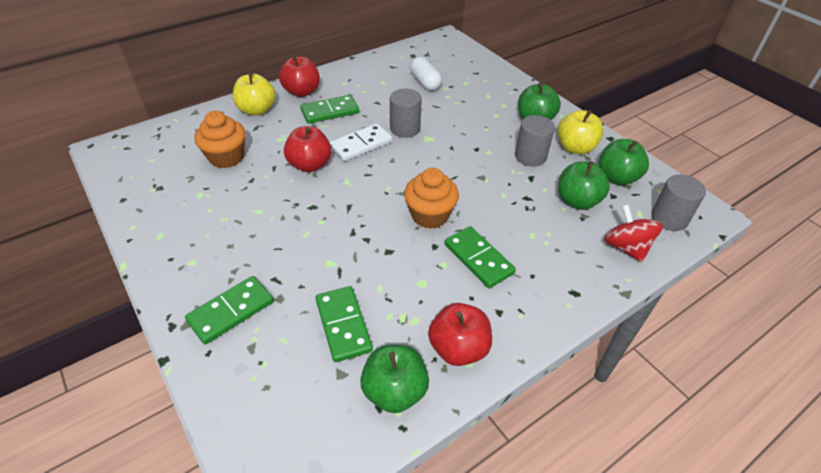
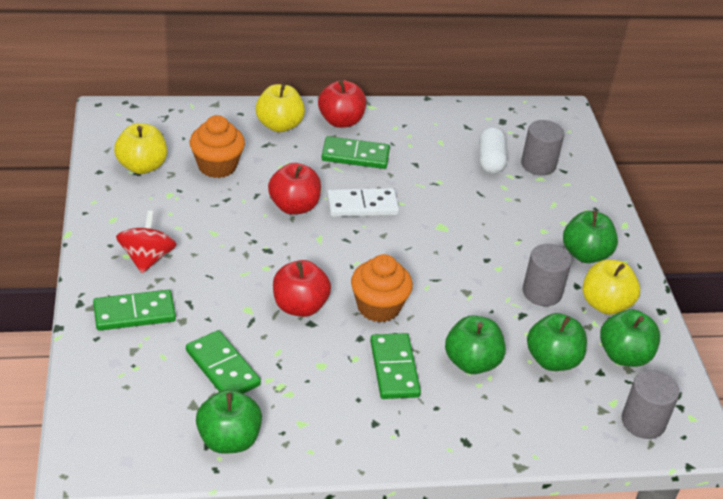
camera: 25 degrees right, 5 degrees down
(160, 181) = (142, 166): none -> yellow apple
(343, 325) = (222, 368): green domino -> green domino turned 45 degrees counterclockwise
(405, 129) = (423, 206): grey cylinder -> grey cylinder (538, 165)
(458, 348) = (311, 434): red apple -> red apple (300, 306)
(527, 228) = (471, 362): none -> green apple
(626, 247) = (562, 427): red spinning top -> red spinning top (147, 258)

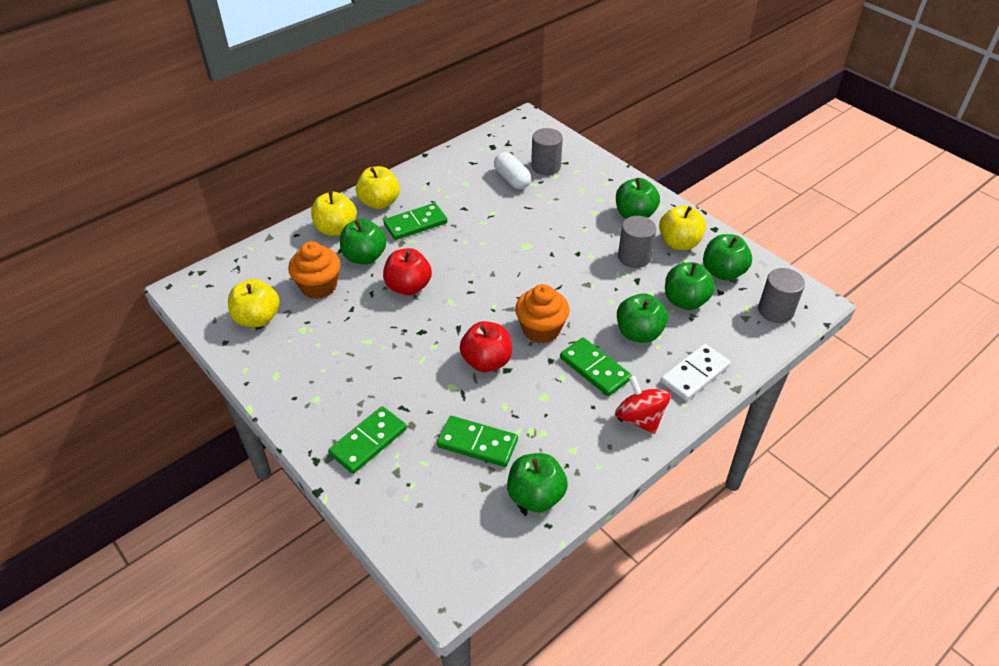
camera: 30 degrees left, 5 degrees up
(147, 258) = (335, 391): red spinning top -> red spinning top (640, 418)
(281, 161) = (365, 257): none -> green apple
(341, 121) = (379, 203): red apple -> yellow apple
(362, 205) = (457, 259): white domino -> white domino (695, 374)

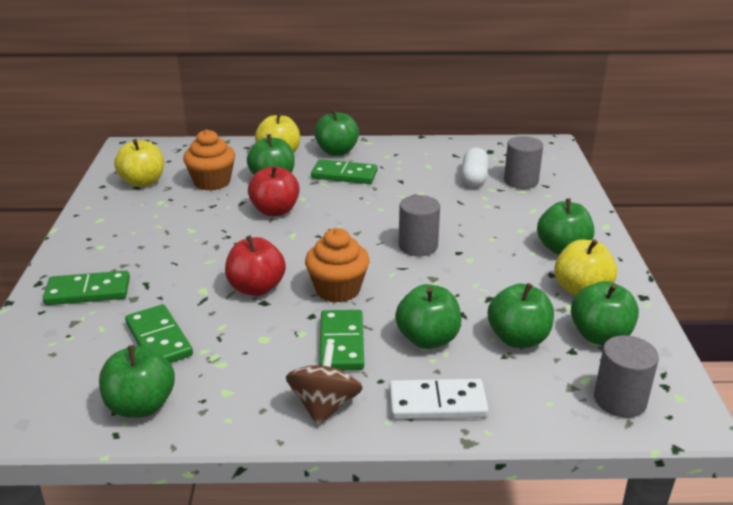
camera: 40 degrees right, 15 degrees down
(379, 203) = (337, 152): yellow apple -> green apple
(634, 257) = (513, 279): grey cylinder -> grey cylinder (418, 246)
(640, 418) = (324, 406): red spinning top -> brown spinning top

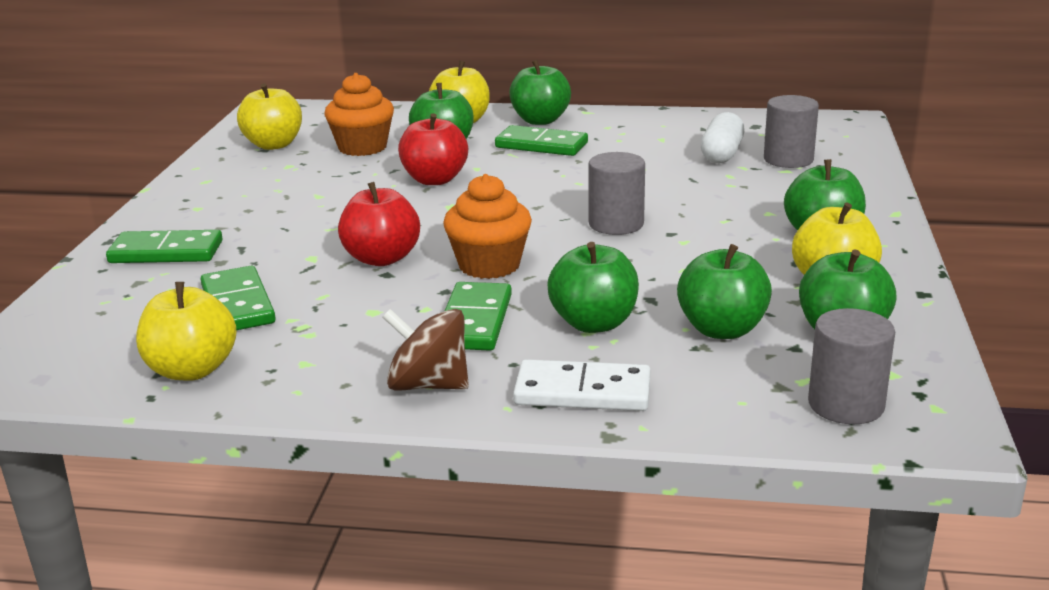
camera: 10 degrees right, 5 degrees down
(141, 406) = (192, 370): green apple -> yellow apple
(324, 406) = (428, 385): brown spinning top -> brown spinning top turned 90 degrees counterclockwise

